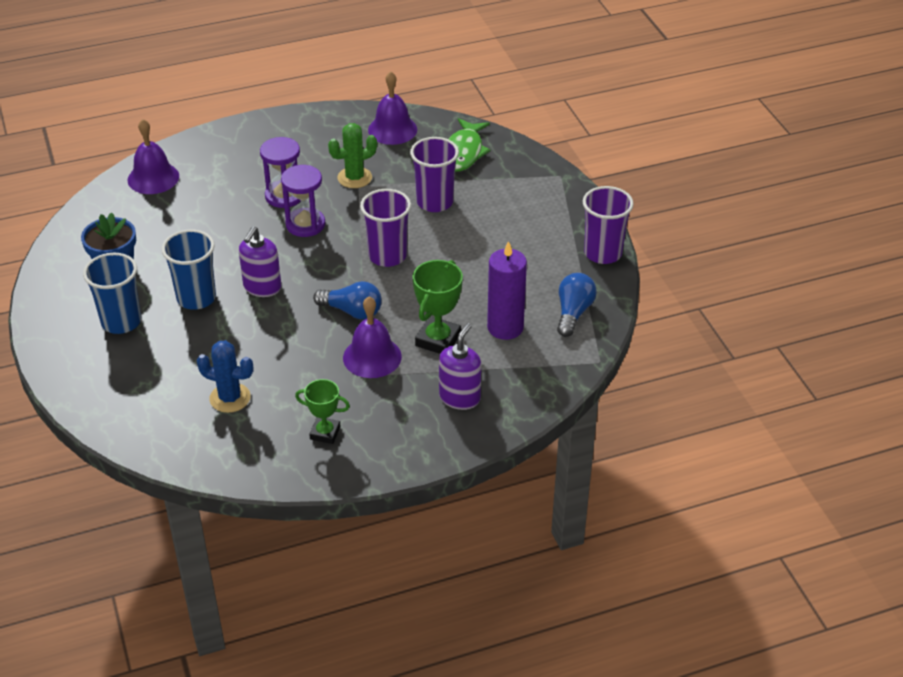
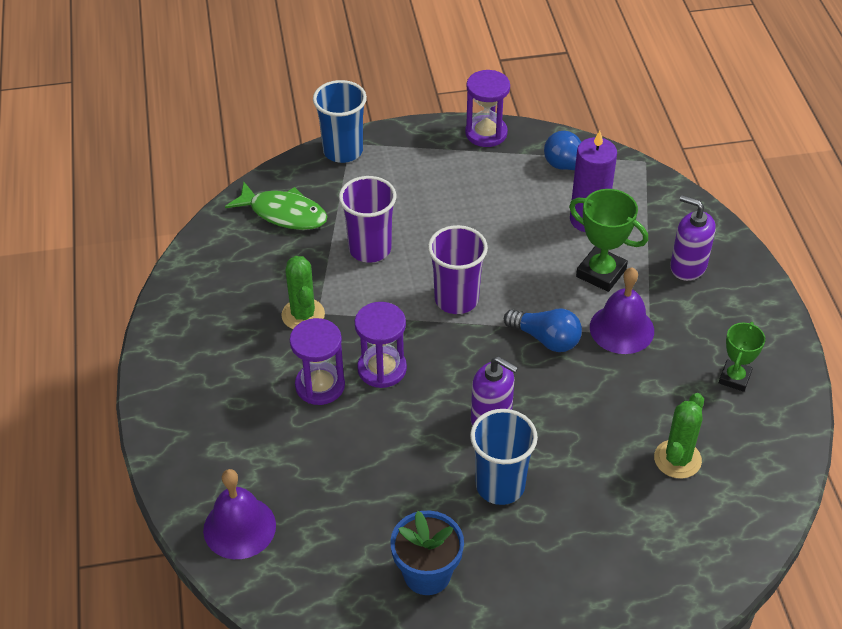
camera: 80 degrees left, 5 degrees up
(121, 322) = (533, 568): blue cup -> blue cup (343, 151)
(230, 398) = (677, 459): blue cactus -> green cactus
(352, 311) = (546, 339): blue light bulb -> blue light bulb turned 90 degrees clockwise
(392, 129) = (217, 270): purple bell -> none
(603, 253) = (486, 133): purple cup -> purple hourglass

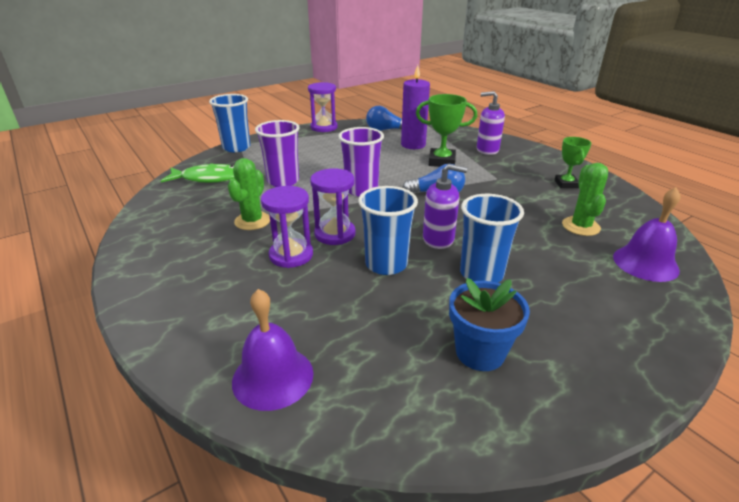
camera: 25 degrees left, 15 degrees down
(303, 315) = (252, 221): green cactus -> green cactus turned 60 degrees clockwise
(410, 435) = (386, 264): none -> blue cup
(621, 329) = (478, 179): purple bell -> purple bell (645, 263)

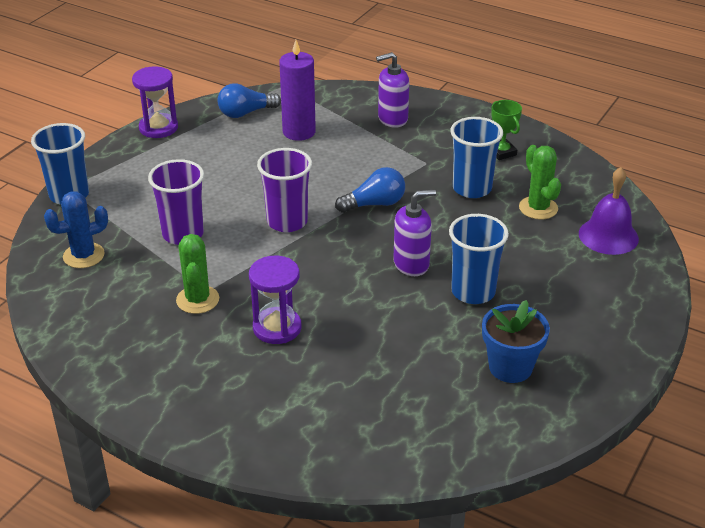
camera: 25 degrees left, 5 degrees up
(209, 178) = (83, 255): green fish -> blue cactus
(273, 377) = (359, 444): purple bell -> none
(335, 234) = (302, 289): purple hourglass -> none
(386, 264) = (379, 309): blue cup -> blue cup (472, 188)
(441, 161) = (350, 152): green trophy -> none

